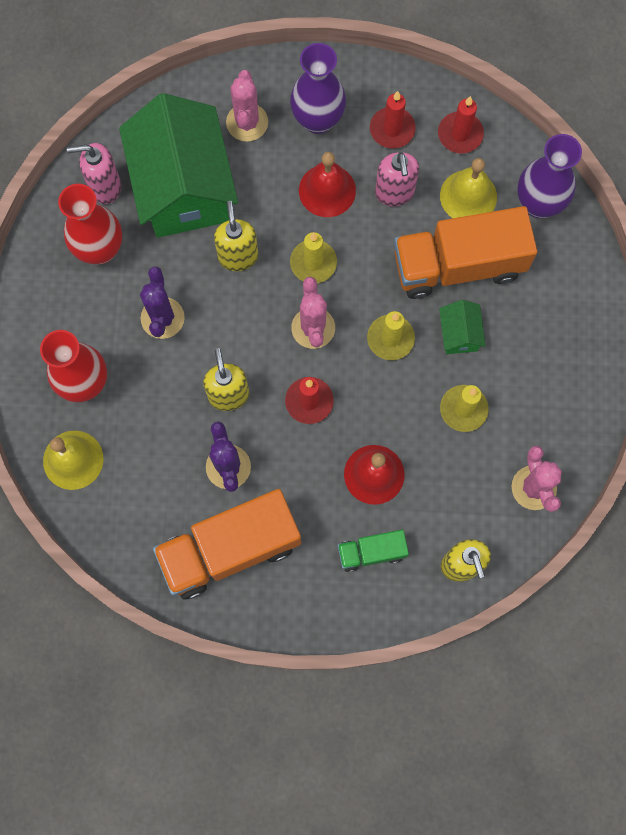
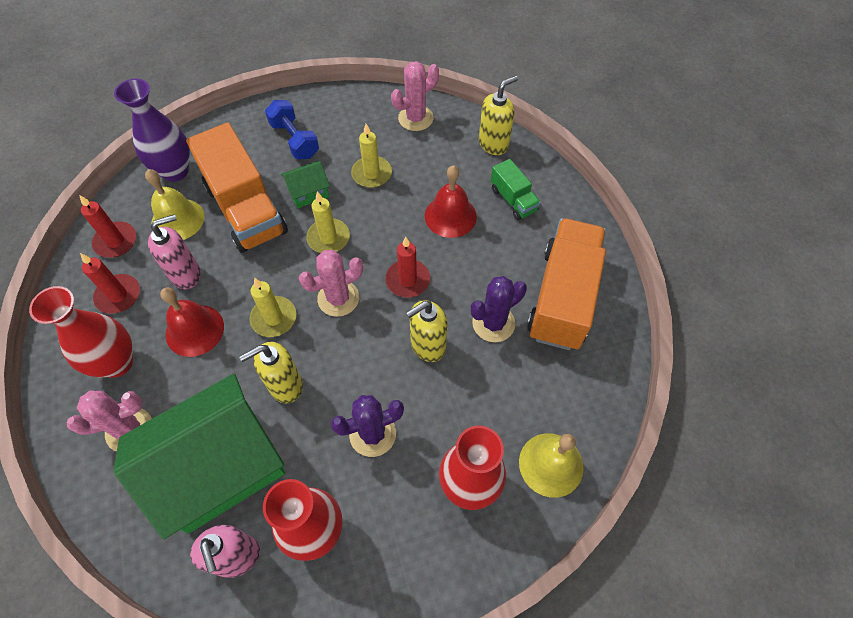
camera: 110 degrees left, 15 degrees down
(230, 549) = (562, 297): orange truck -> orange truck turned 120 degrees counterclockwise
(317, 120) = (117, 362): purple vase -> red vase
(544, 339) = (294, 140): none -> blue dumbbell

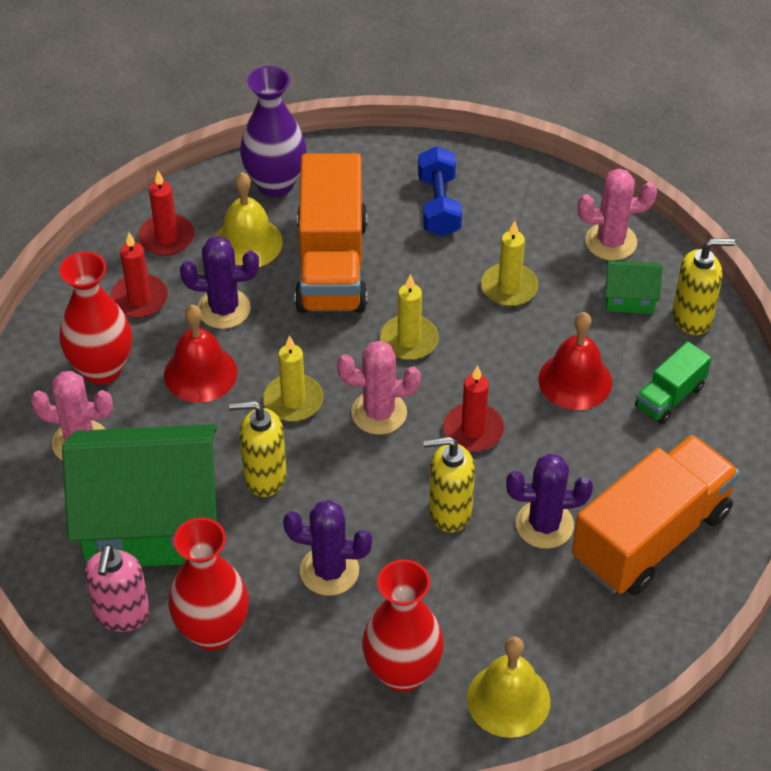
camera: 30 degrees right, 10 degrees down
(186, 274) = (224, 309): pink soap dispenser -> purple cactus
(308, 193) = (417, 277): green house -> green house (629, 298)
(513, 200) = (669, 397): green truck -> green truck turned 45 degrees clockwise

